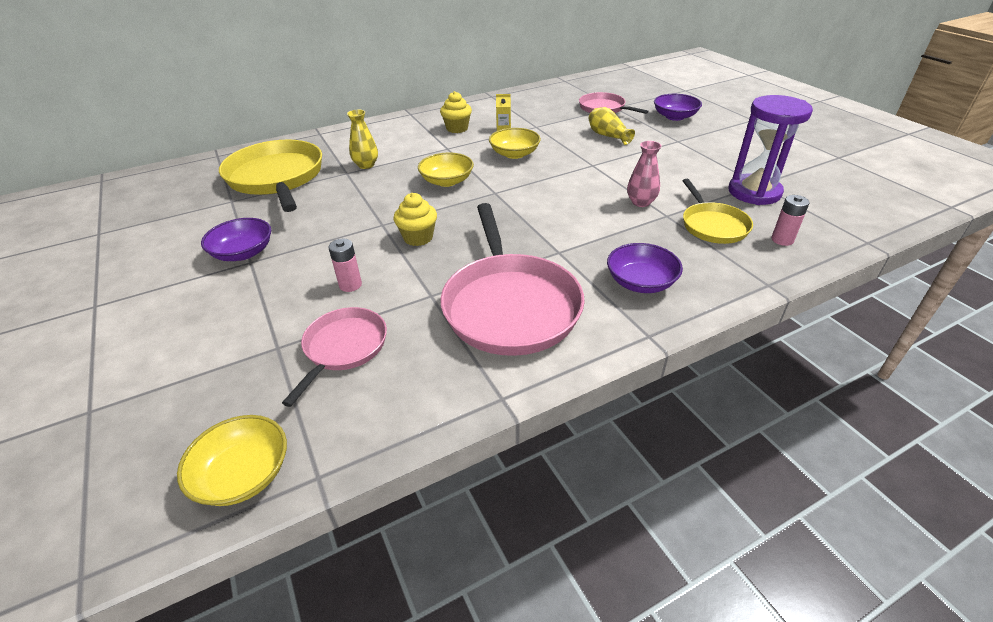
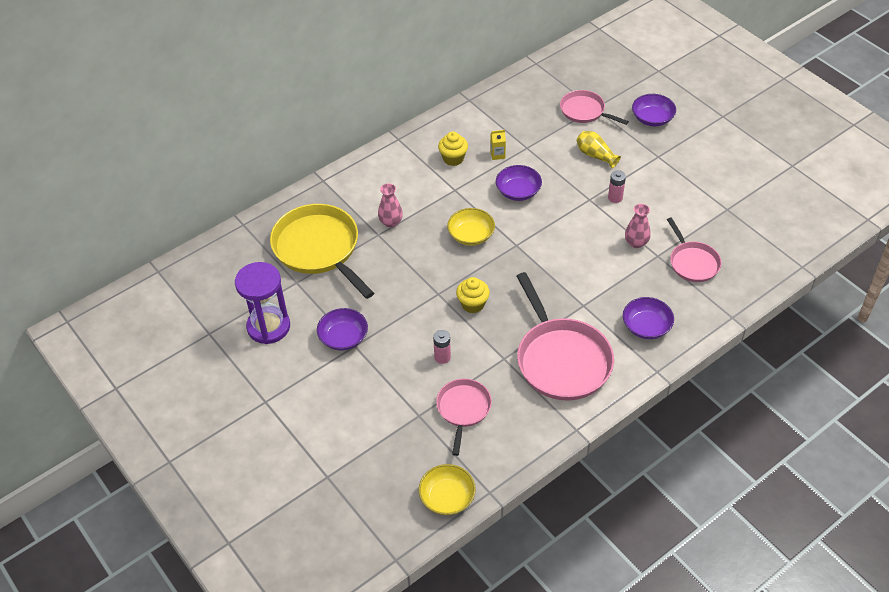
camera: 10 degrees left, 10 degrees up
(366, 165) = (391, 222): yellow vase -> pink vase
(514, 154) = (518, 191): yellow bowl -> purple bowl
(712, 225) = (692, 262): yellow pan -> pink pan
(754, 192) = (723, 220): purple hourglass -> purple hourglass (268, 327)
(782, 240) = (742, 272): pink battery -> pink battery (615, 197)

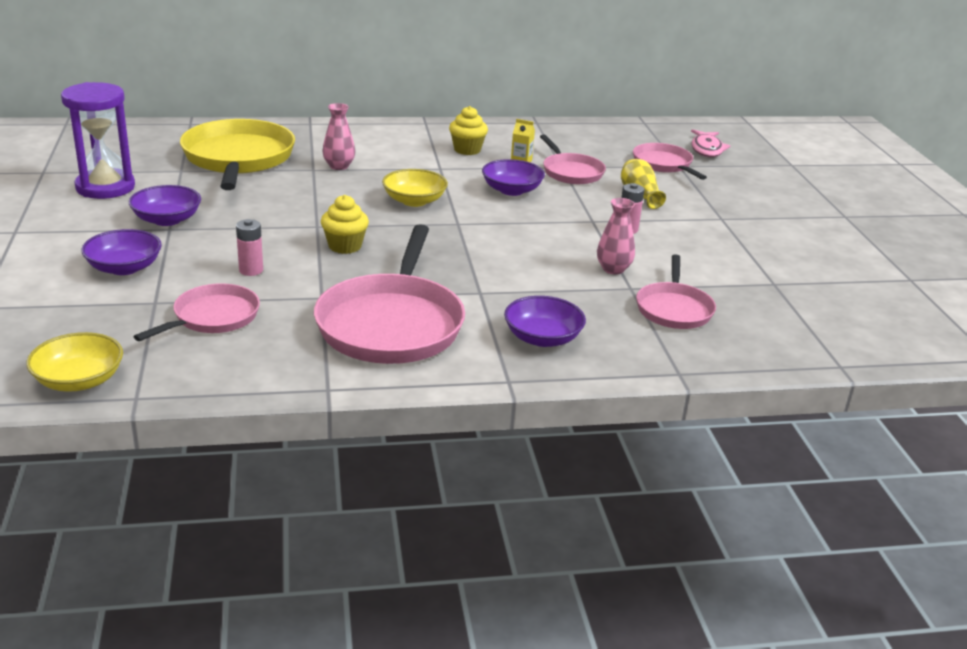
camera: 25 degrees right, 20 degrees down
(537, 151) = (571, 172): none -> pink pan
(597, 78) = (707, 149): none -> pink fish
(652, 118) = (745, 192): purple bowl -> purple bowl (124, 268)

